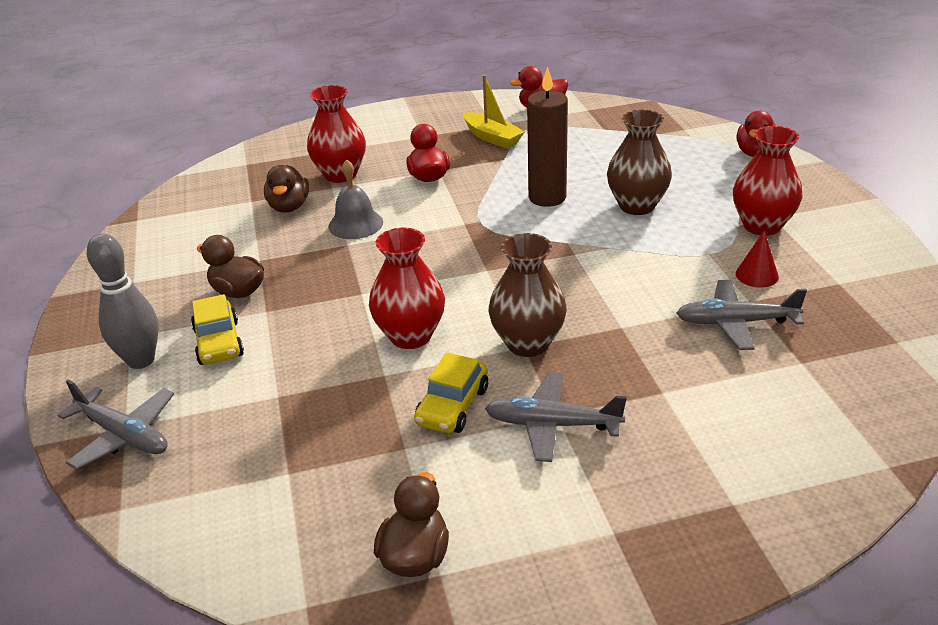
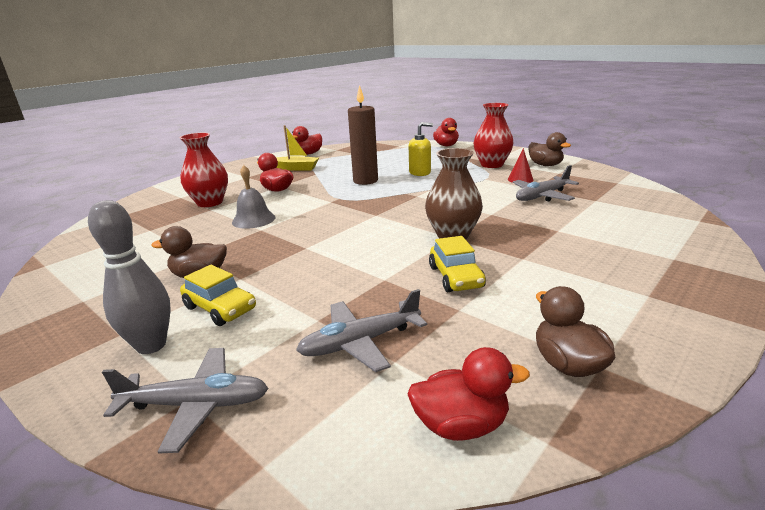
camera: 35 degrees left, 10 degrees down
(266, 556) = (461, 425): none -> red duck
(289, 207) = (187, 225): brown duck -> brown duck (545, 165)
(410, 336) = (373, 255): red vase -> none
(552, 425) = (529, 263): grey plane -> grey plane (360, 342)
(637, 206) = (420, 172): brown vase -> yellow soap dispenser

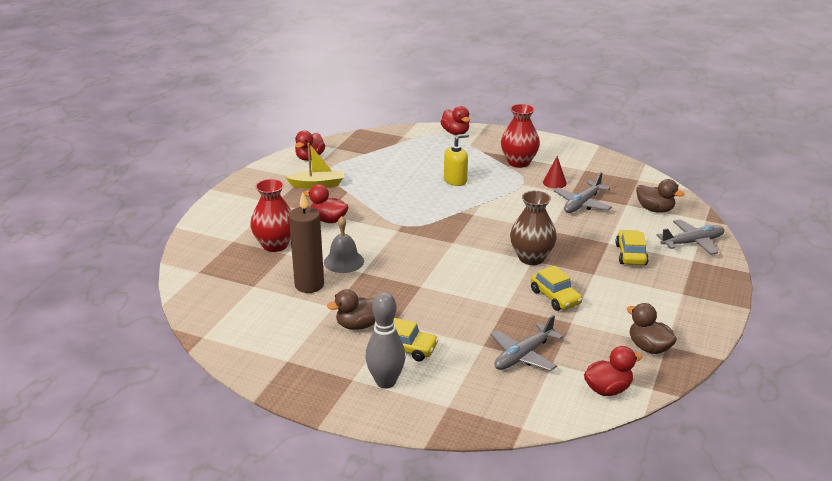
camera: 20 degrees left, 5 degrees up
(195, 405) = (456, 408): grey plane -> grey plane (692, 243)
(365, 181) = (409, 198): brown candle -> brown candle (309, 285)
(545, 165) = (569, 159): brown duck -> brown duck (655, 209)
(583, 244) = (630, 254): none -> yellow car

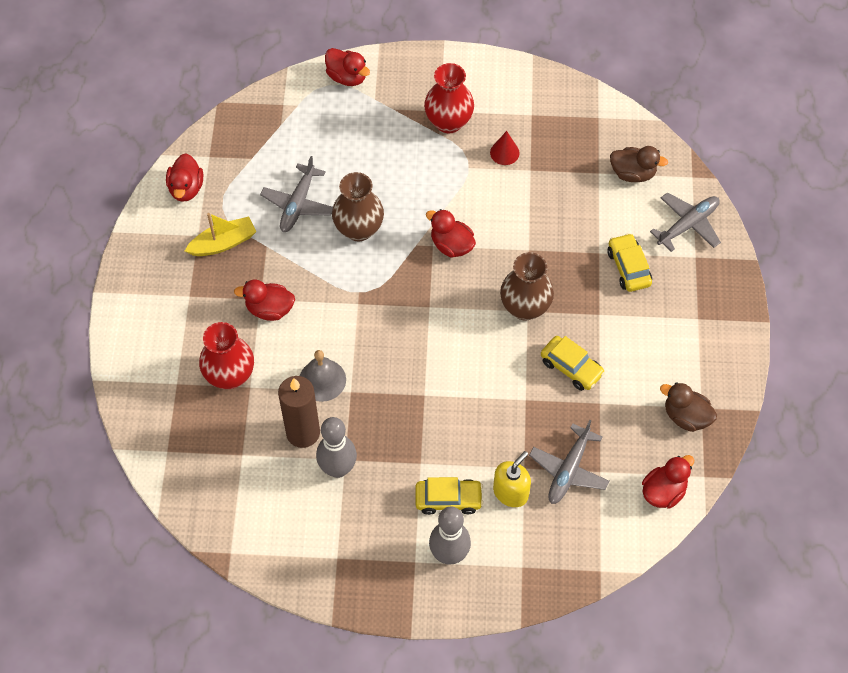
camera: 20 degrees left, 30 degrees up
(323, 310) = (338, 468): none -> grey bowling pin
(358, 325) = (385, 480): brown duck -> none
(421, 196) = (359, 229): none -> brown vase
(455, 180) = (387, 183): yellow soap dispenser -> yellow soap dispenser (511, 492)
(488, 217) = (451, 245): none -> red duck
(582, 204) = (549, 187): grey plane -> grey plane (298, 204)

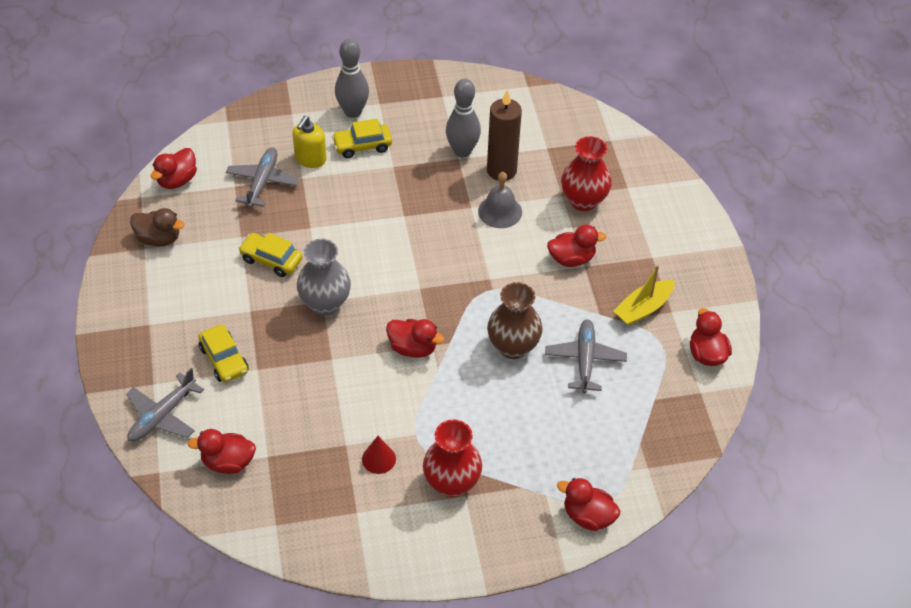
camera: 165 degrees right, 10 degrees down
(525, 307) = (325, 303): brown vase -> grey vase
(633, 173) = (228, 462): brown duck -> red duck

